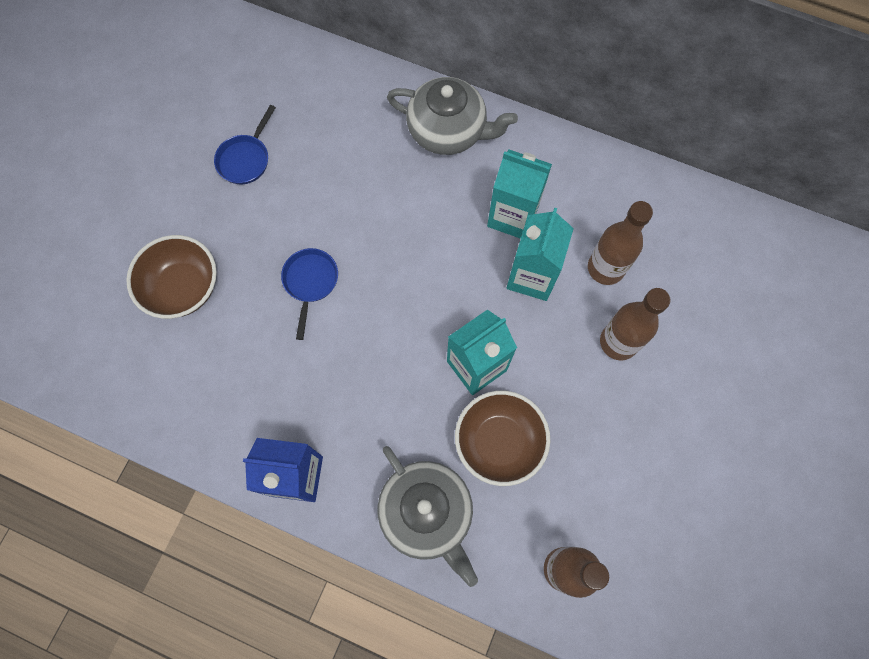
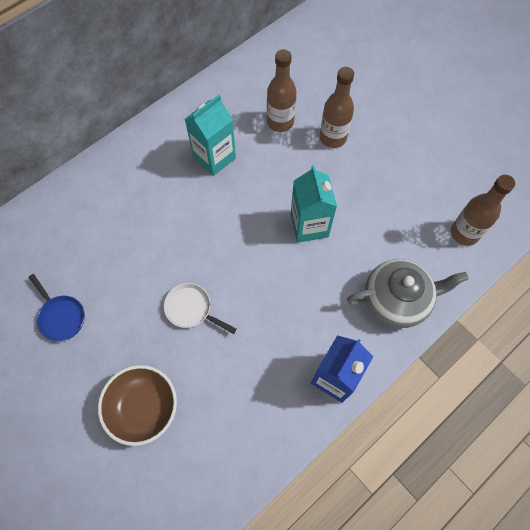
camera: 65 degrees left, 5 degrees down
(310, 282) = (191, 309): blue pan -> white pan
(448, 131) = (127, 168): grey teapot -> none
(499, 442) = (367, 234): brown bowl -> none
(532, 276) = (263, 165): turquoise carton -> none

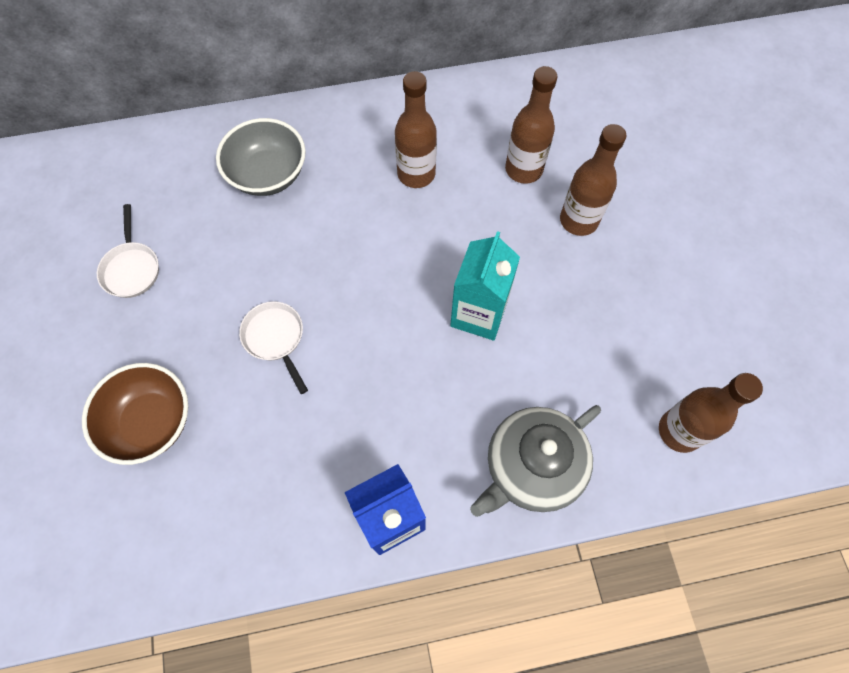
camera: 30 degrees right, 0 degrees up
(61, 316) = (131, 269): blue pan -> white pan
(115, 206) = (268, 174): none -> grey bowl
(214, 157) = (416, 174): turquoise carton -> brown bottle
(397, 299) = (532, 467): grey teapot -> grey teapot turned 120 degrees clockwise

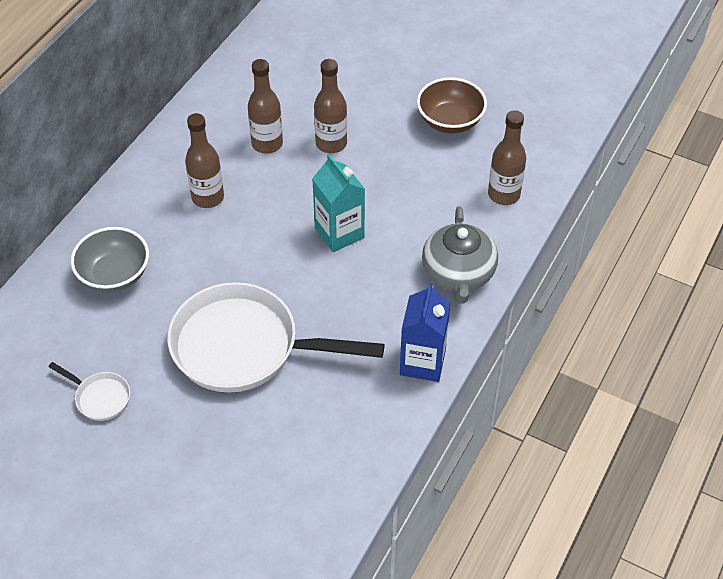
camera: 50 degrees left, 15 degrees down
(150, 422) = (231, 452): brown bowl -> brown bowl (450, 121)
(275, 338) = (244, 347): white pan -> white pan, size x2.38

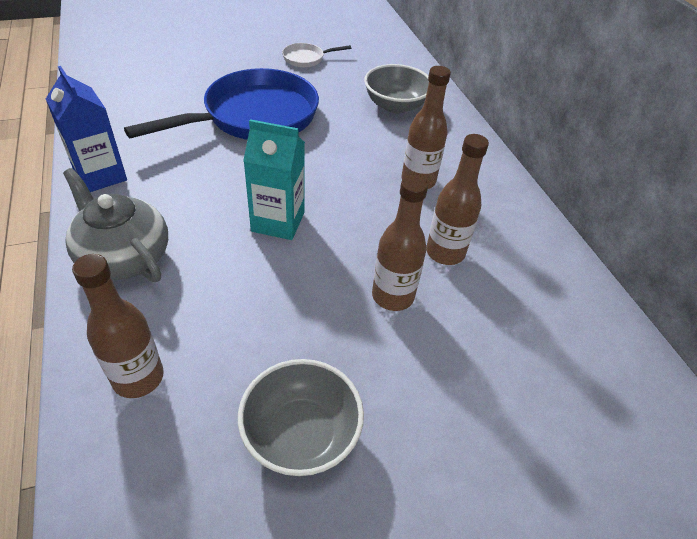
camera: 130 degrees right, 5 degrees down
(244, 347) = (254, 116): white pan -> blue pan
(450, 121) = (301, 434): brown bowl -> grey bowl

